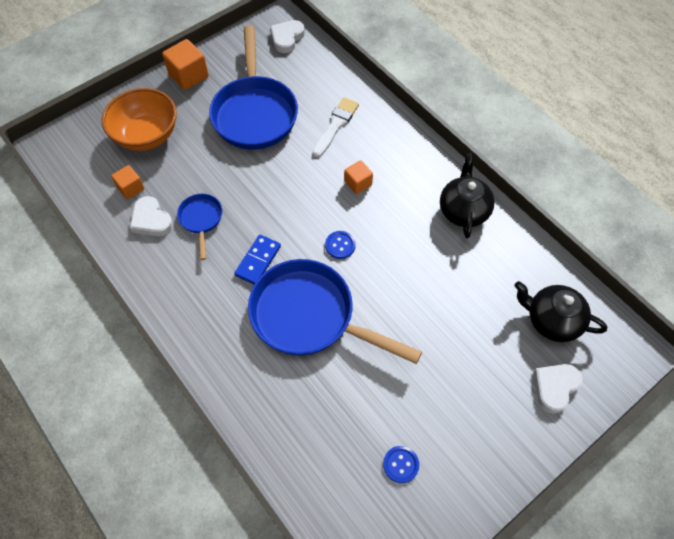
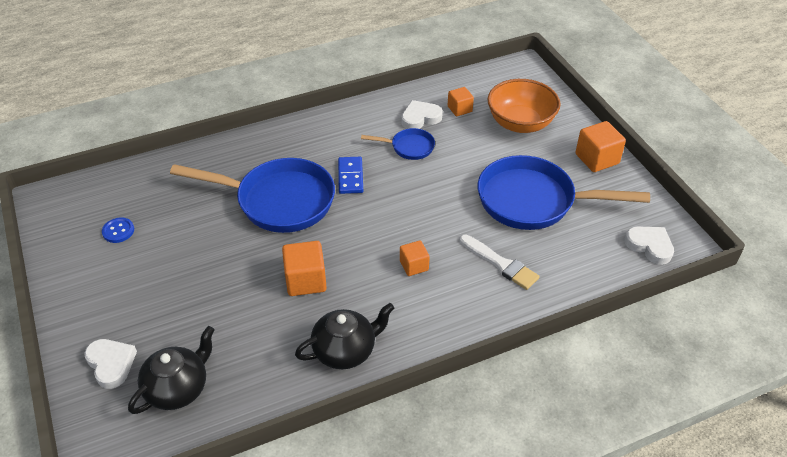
camera: 105 degrees right, 15 degrees down
(258, 261) = (350, 177): blue domino -> blue domino turned 45 degrees clockwise
(310, 316) = (278, 201): blue pan -> blue pan turned 60 degrees clockwise
(340, 245) = (343, 236): blue button -> none
(403, 260) = (305, 280): none -> orange cube
(463, 210) = (345, 350): black teapot -> black teapot turned 45 degrees counterclockwise

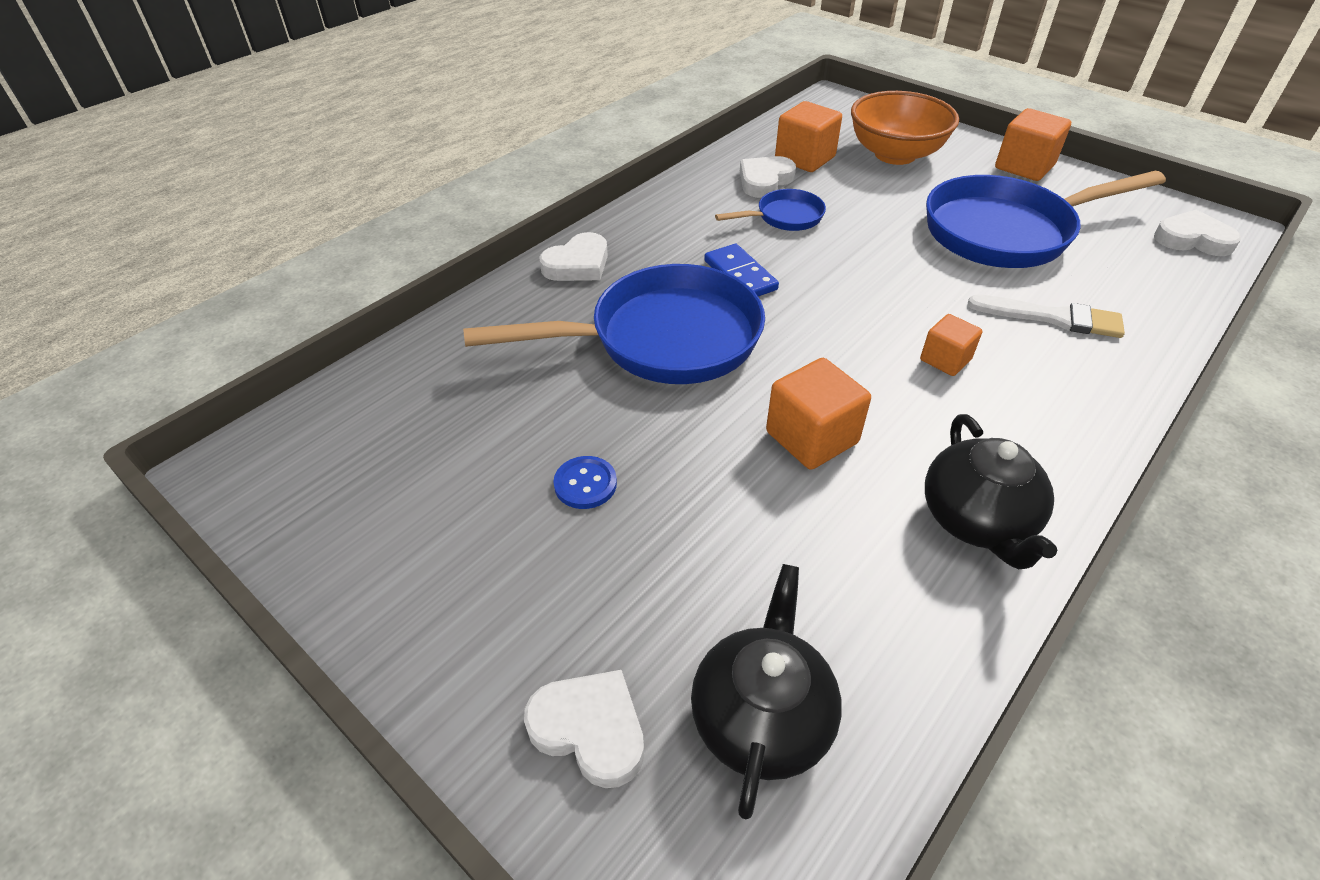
camera: 25 degrees left, 0 degrees up
(118, 231) = (418, 475): blue button -> blue button (585, 484)
(271, 141) = (578, 264): none -> white heart
(345, 350) = (977, 520): black teapot -> black teapot turned 135 degrees clockwise
(459, 109) = (805, 158): orange cube -> orange cube, size x1.61

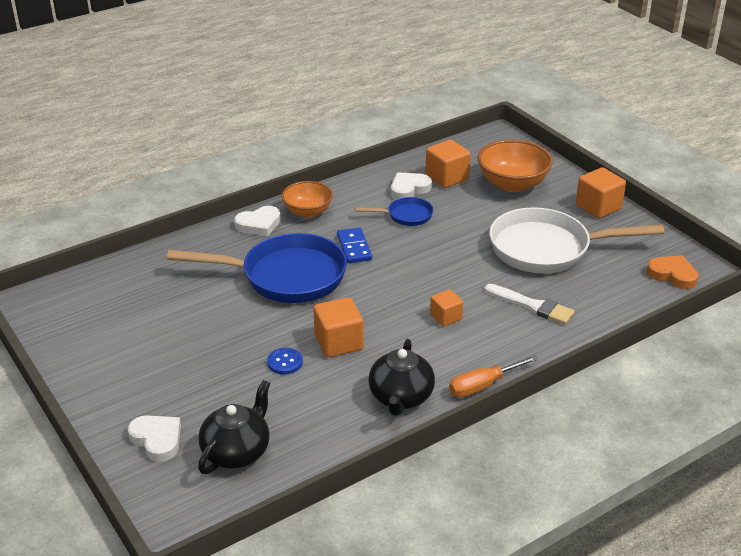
camera: 15 degrees right, 10 degrees down
(585, 484) = (204, 342): blue button -> blue button (285, 362)
(641, 234) = (307, 212): none -> orange bowl
(1006, 232) = (547, 249): blue pan -> white pan
(1086, 467) = (483, 385): none -> orange screwdriver
(1192, 239) = (672, 275): white heart -> orange heart

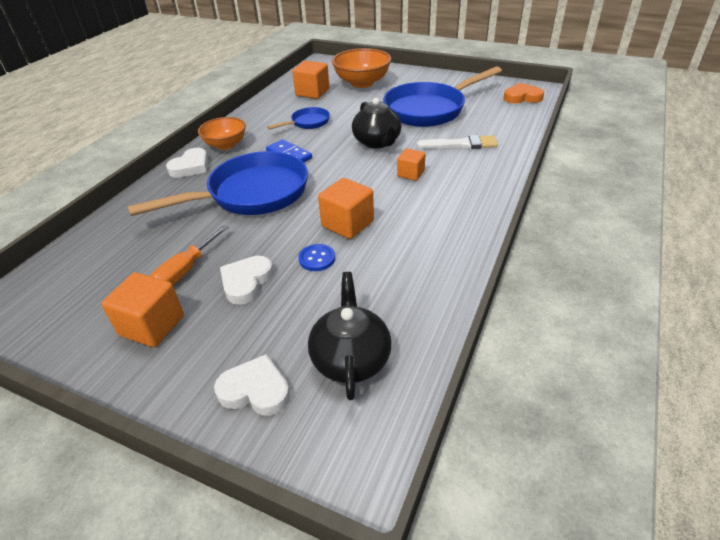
camera: 30 degrees left, 5 degrees up
(400, 397) = (443, 243): black teapot -> black teapot (377, 142)
(409, 189) = (292, 107): white heart -> white heart (246, 282)
(483, 385) = (492, 207): orange screwdriver -> orange screwdriver (186, 270)
(547, 249) = (429, 109): white pan -> blue pan
(598, 207) = (432, 78): orange cube -> orange cube (152, 325)

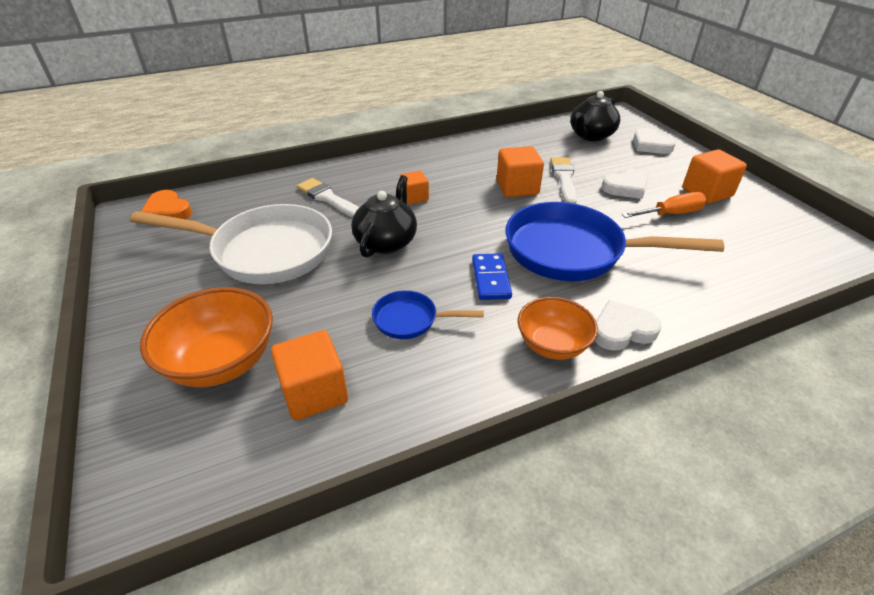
camera: 140 degrees left, 0 degrees up
(317, 258) = (564, 178): blue button -> white brush
(429, 109) = (265, 251): blue pan -> white pan

